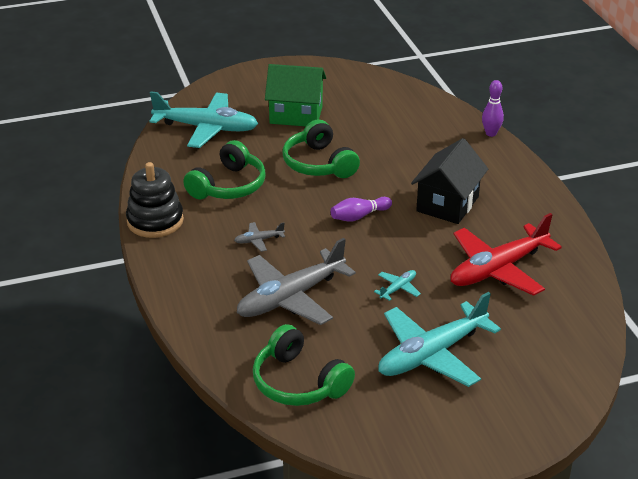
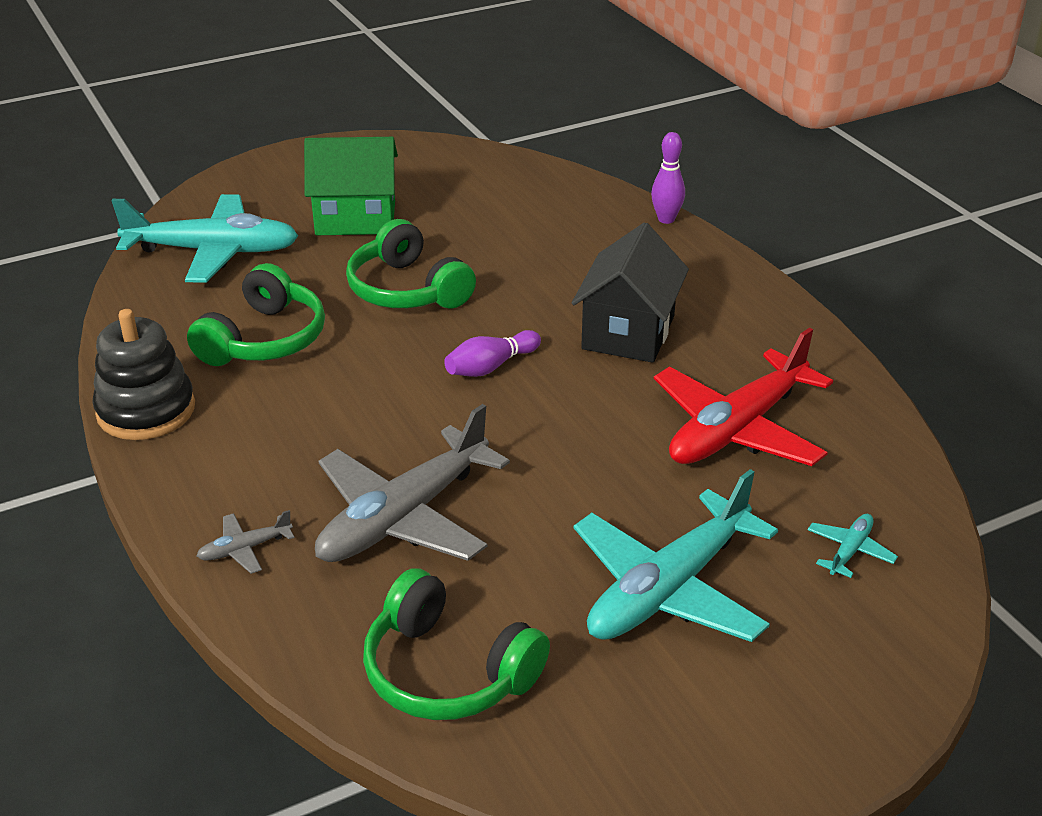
camera: 10 degrees left, 0 degrees up
(258, 240) = (330, 424): grey plane -> grey plane (244, 549)
(398, 288) = (583, 480): turquoise plane -> turquoise plane (850, 551)

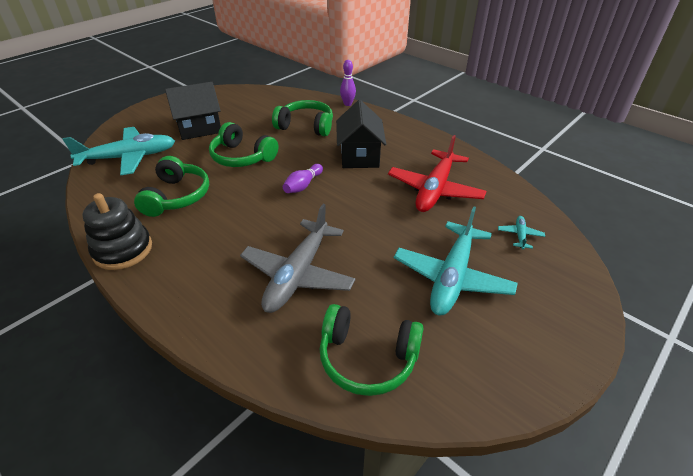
camera: 20 degrees left, 5 degrees up
(244, 549) = (216, 317): grey plane -> none
(355, 218) = (199, 128): green house -> black house
(557, 251) = (306, 126): none -> green headphones

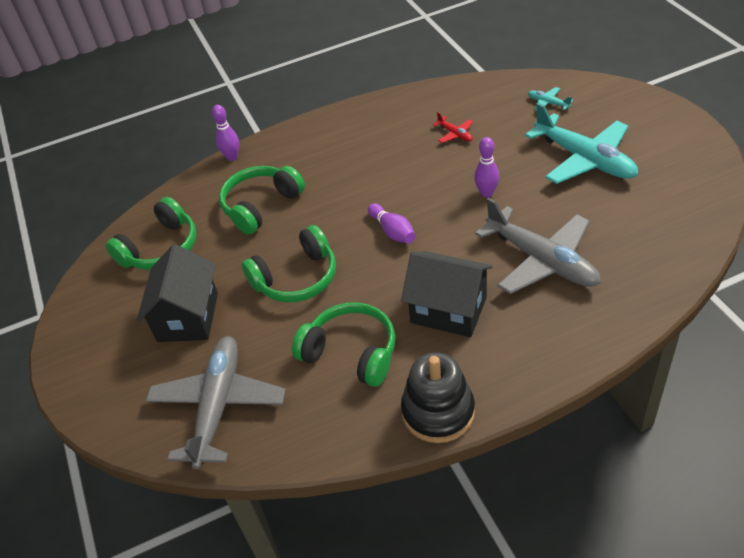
camera: 60 degrees left, 5 degrees up
(129, 157) = (218, 405): turquoise plane -> grey plane
(359, 156) = (360, 173): black house -> black house (448, 310)
(367, 358) = (660, 234): green headphones -> green headphones (161, 248)
(369, 223) = (486, 193): none -> purple bowling pin
(435, 190) = (455, 134): red plane -> red plane, size x0.41

